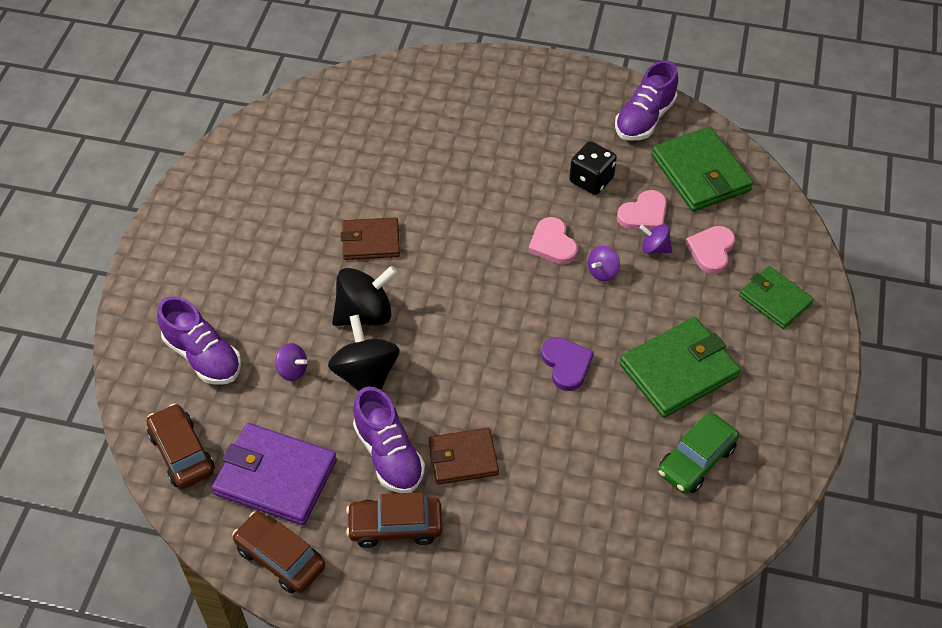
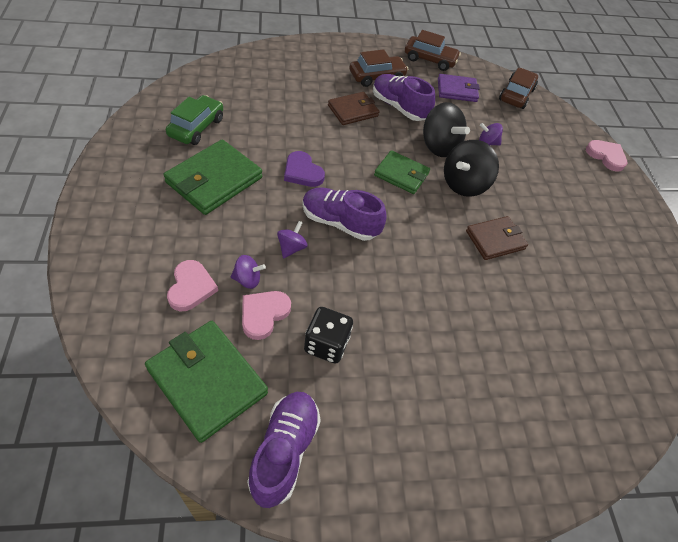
camera: 155 degrees right, 0 degrees up
(182, 453) = (516, 95): brown car -> brown car turned 105 degrees counterclockwise
(203, 356) = (547, 143): purple shoe -> purple shoe (340, 223)
(275, 477) = (457, 90): purple wallet -> purple wallet, size x0.64
(552, 244) = (343, 266): pink heart -> pink heart (606, 156)
(775, 300) = (128, 250): green wallet -> green wallet (401, 174)

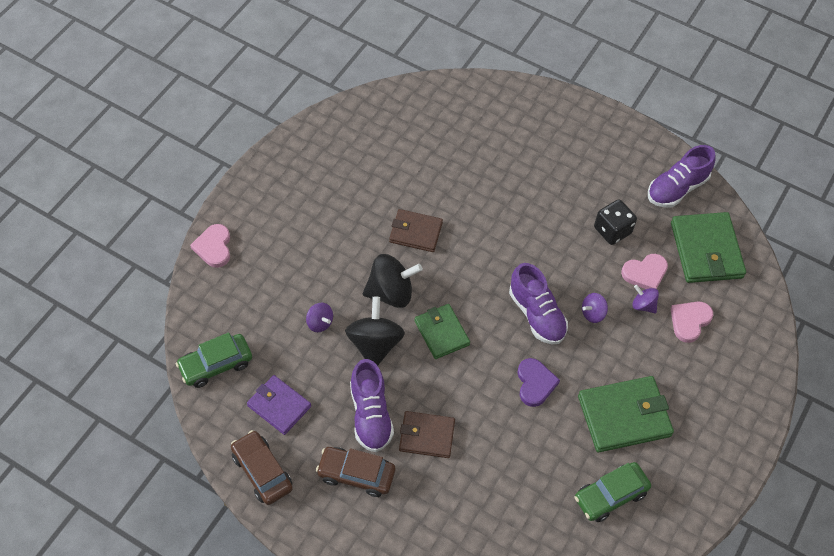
camera: 140 degrees left, 5 degrees up
(516, 95) = (215, 365): brown car -> green car

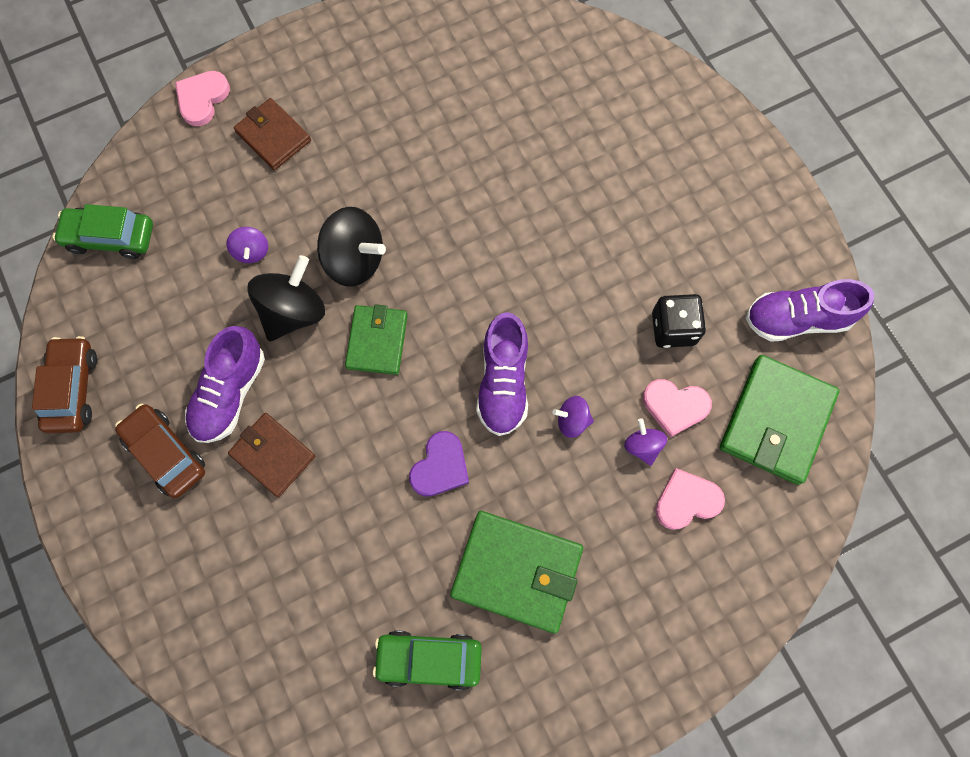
camera: 35 degrees right, 15 degrees up
(279, 406) = (141, 324): purple wallet -> none
(415, 232) = (434, 201): brown wallet -> brown wallet (273, 136)

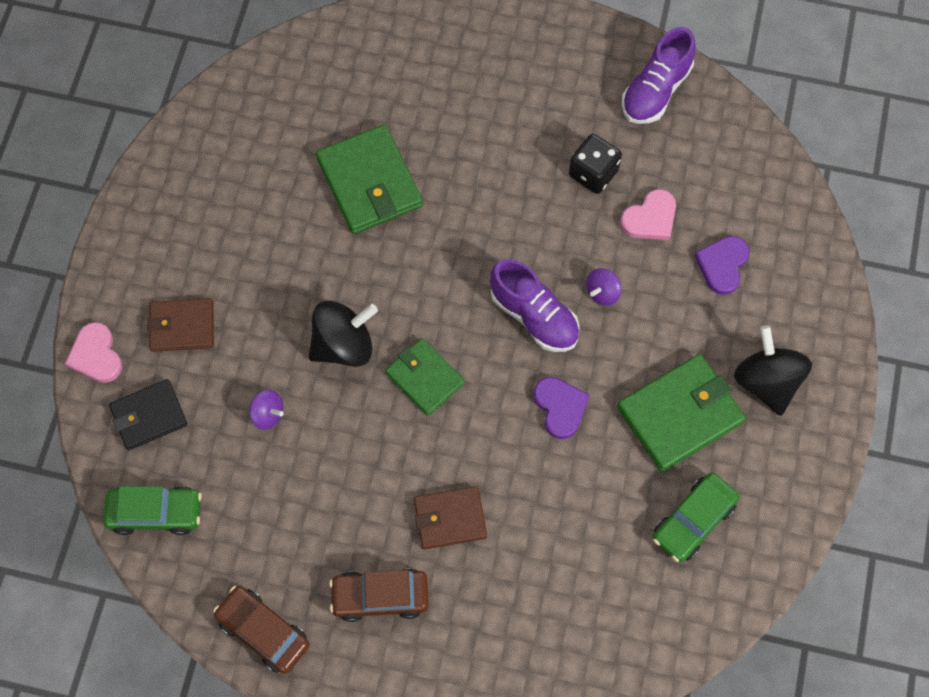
camera: 50 degrees left, 5 degrees down
(110, 237) = (155, 513): green car -> green car turned 135 degrees counterclockwise
(183, 171) = (149, 416): none -> black wallet
(230, 393) = (372, 515): purple shoe -> none
(293, 311) = (346, 420): black spinning top -> black spinning top (767, 382)
(642, 446) = (660, 262): purple spinning top -> none
(686, 500) = (722, 265): pink heart -> purple heart
(776, 421) = (715, 164): green wallet -> green wallet (369, 182)

